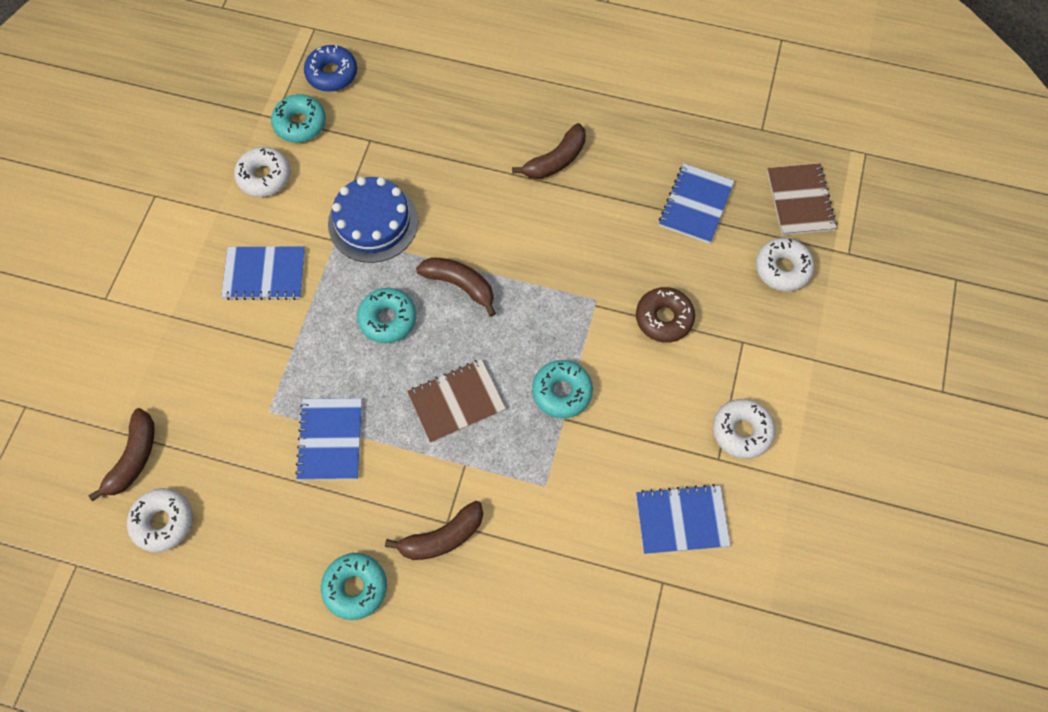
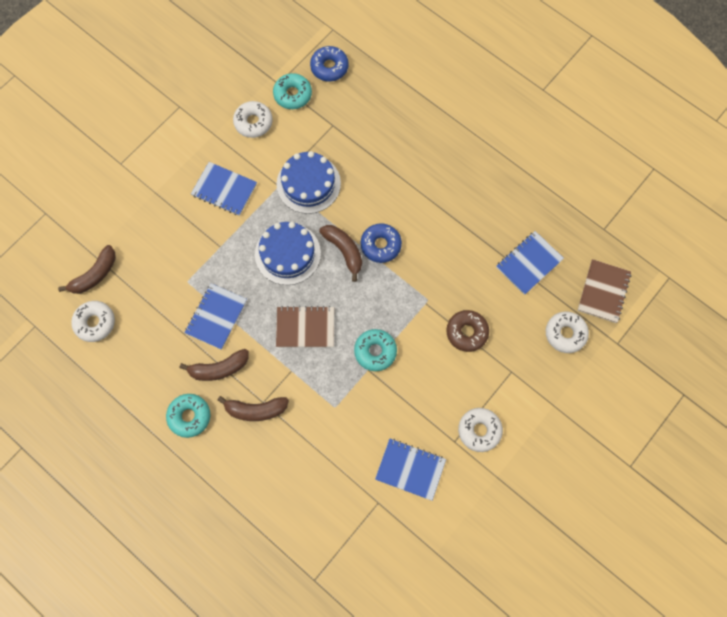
camera: 25 degrees right, 5 degrees up
(388, 319) = (287, 253): turquoise donut -> blue cake
(503, 259) = (380, 245): none -> blue donut
(555, 160) = (449, 191): brown banana -> brown banana (219, 368)

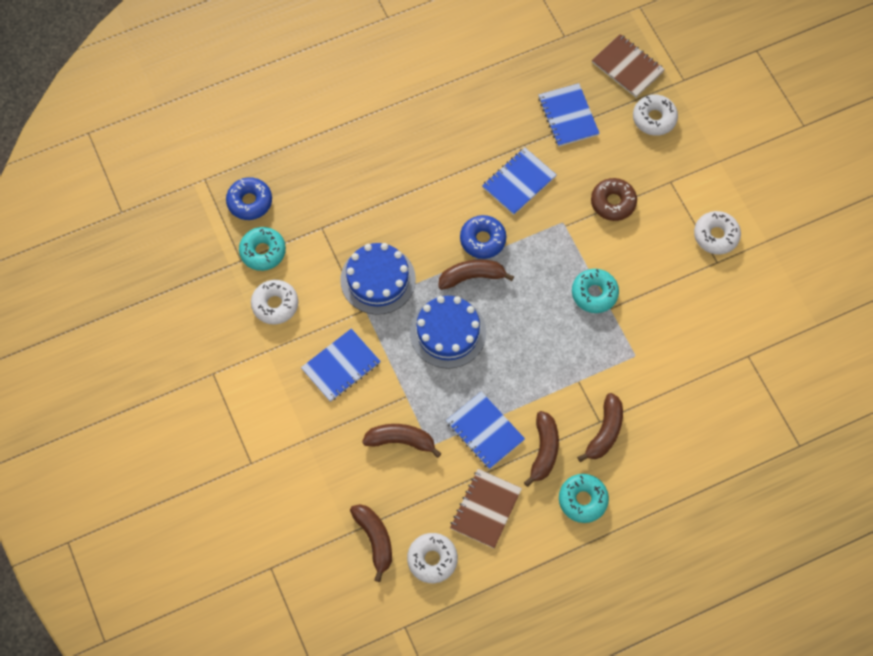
camera: 65 degrees left, 5 degrees down
(182, 259) = (401, 441): none -> brown banana
(305, 327) = (538, 348): brown notebook -> brown notebook (485, 509)
(410, 469) = (727, 313): blue notebook -> blue notebook (519, 182)

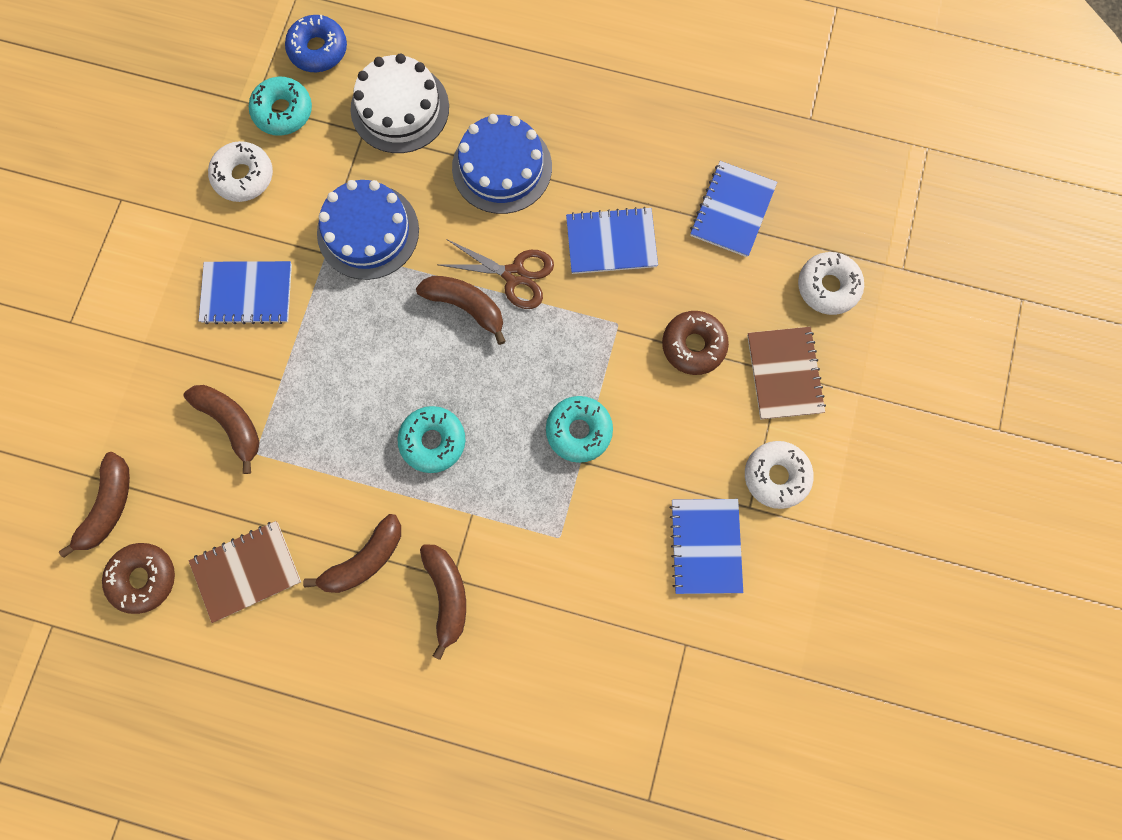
camera: 40 degrees right, 10 degrees up
(330, 199) = (400, 108): none -> white cake
(432, 559) = (144, 578): white donut -> brown donut
(448, 332) = (386, 346): blue cake -> blue cake (502, 167)
(482, 240) = (514, 275): blue donut -> brown scissors
(485, 431) = (324, 485): blue notebook -> blue notebook (705, 546)
(582, 500) = (354, 650): turquoise donut -> turquoise donut (433, 441)
(605, 432) = (447, 595): brown banana -> brown banana turned 75 degrees counterclockwise
(627, 67) = (850, 205): brown notebook -> brown notebook (784, 374)

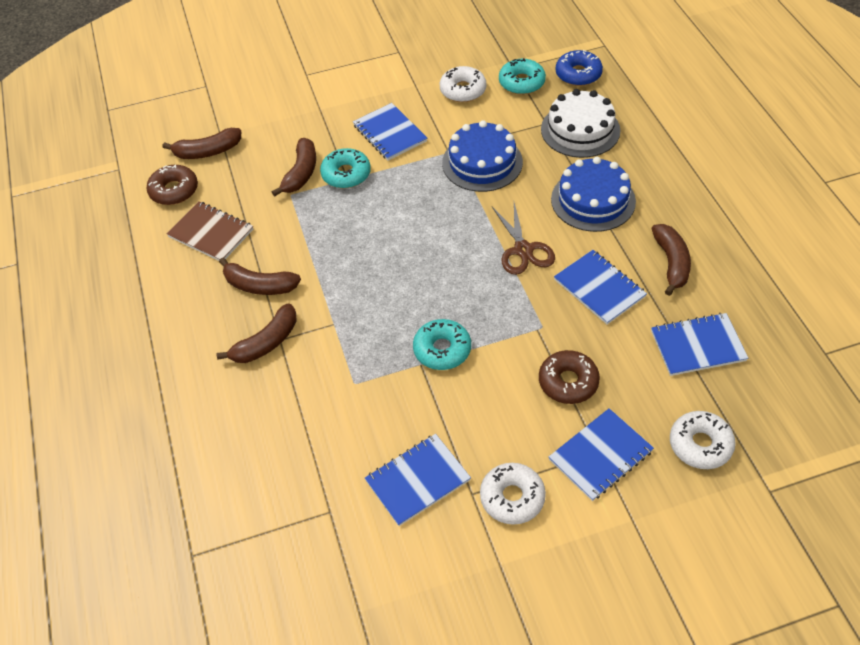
camera: 60 degrees right, 25 degrees down
(433, 441) = (368, 274): turquoise donut -> turquoise donut (346, 174)
(466, 306) = (477, 238): brown banana -> brown banana (671, 263)
(784, 374) = (600, 455): brown notebook -> blue notebook

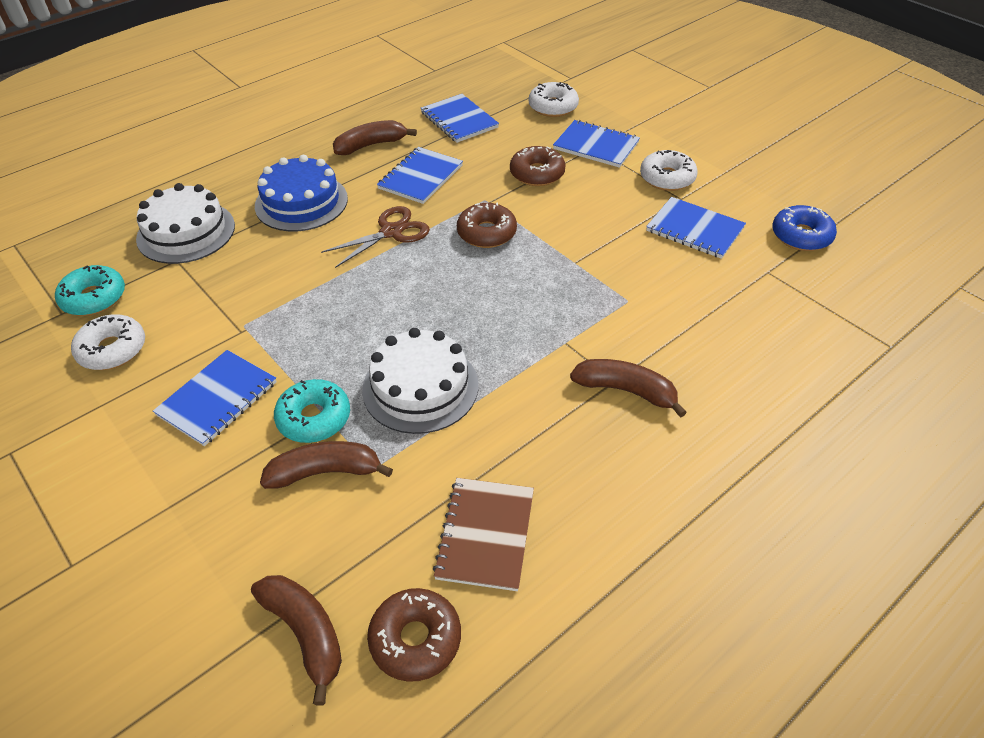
camera: 115 degrees left, 5 degrees down
(259, 285) = (549, 433): brown banana -> none
(340, 230) = (420, 387): none -> white cake
(442, 350) = (549, 253): turquoise donut -> none
(482, 162) = (260, 295): blue cake -> none
(491, 314) = (486, 233): none -> brown donut
(578, 74) = (76, 254): blue donut -> blue donut (801, 236)

